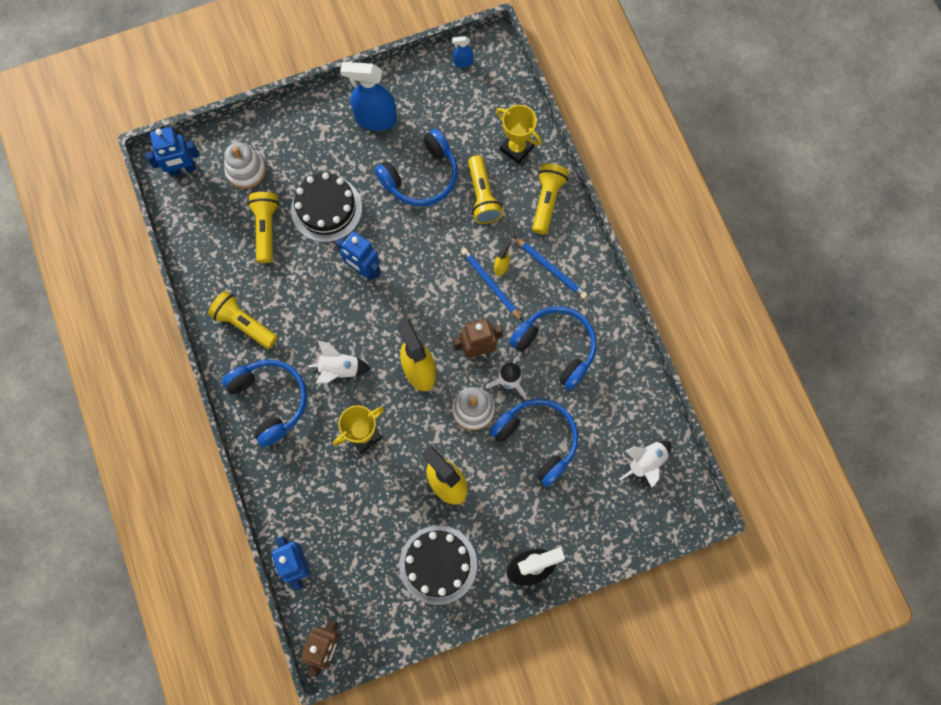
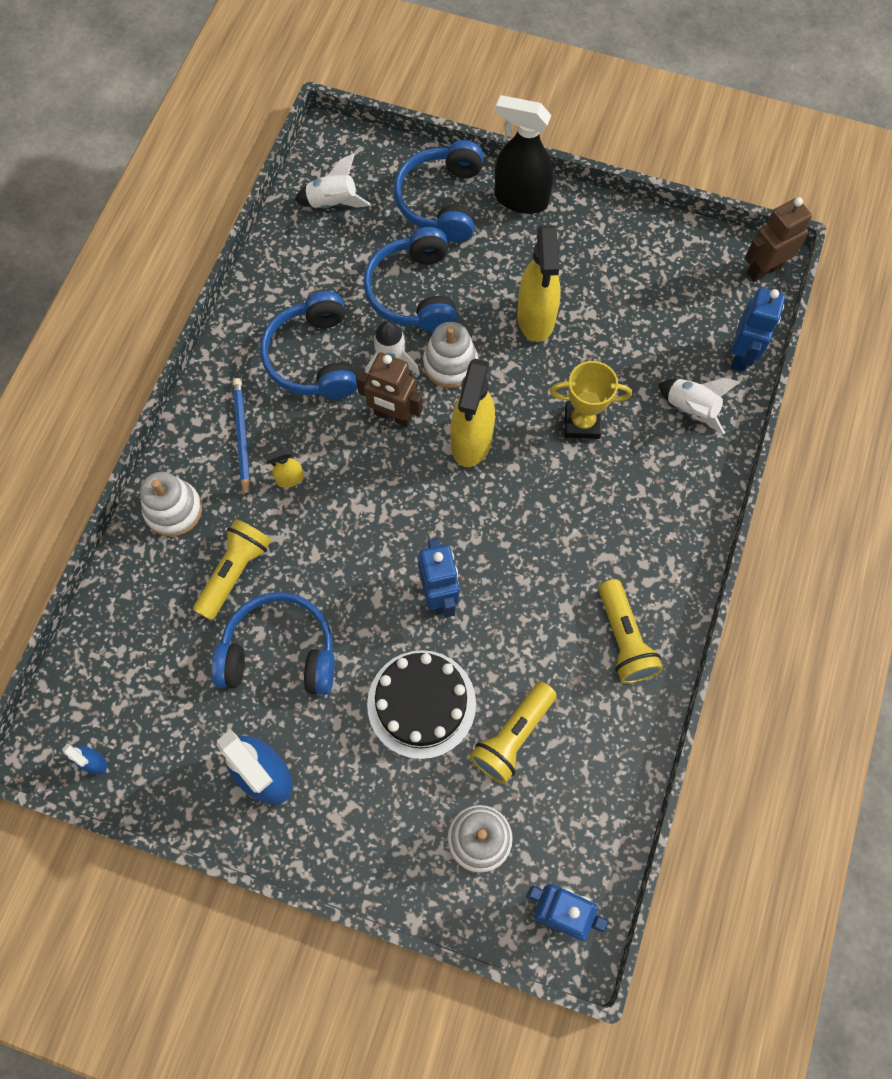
camera: 140 degrees left, 5 degrees down
(270, 401) = (656, 530): blue headphones -> blue headphones (441, 201)
(339, 369) = (555, 506): white rocket -> white rocket (691, 408)
(438, 564) = (603, 260): black cake -> none
(490, 284) = (318, 470): blue pencil -> none
(516, 148) = (143, 597): yellow trophy -> none
(547, 201) = (173, 510): yellow flashlight -> white stacking toy

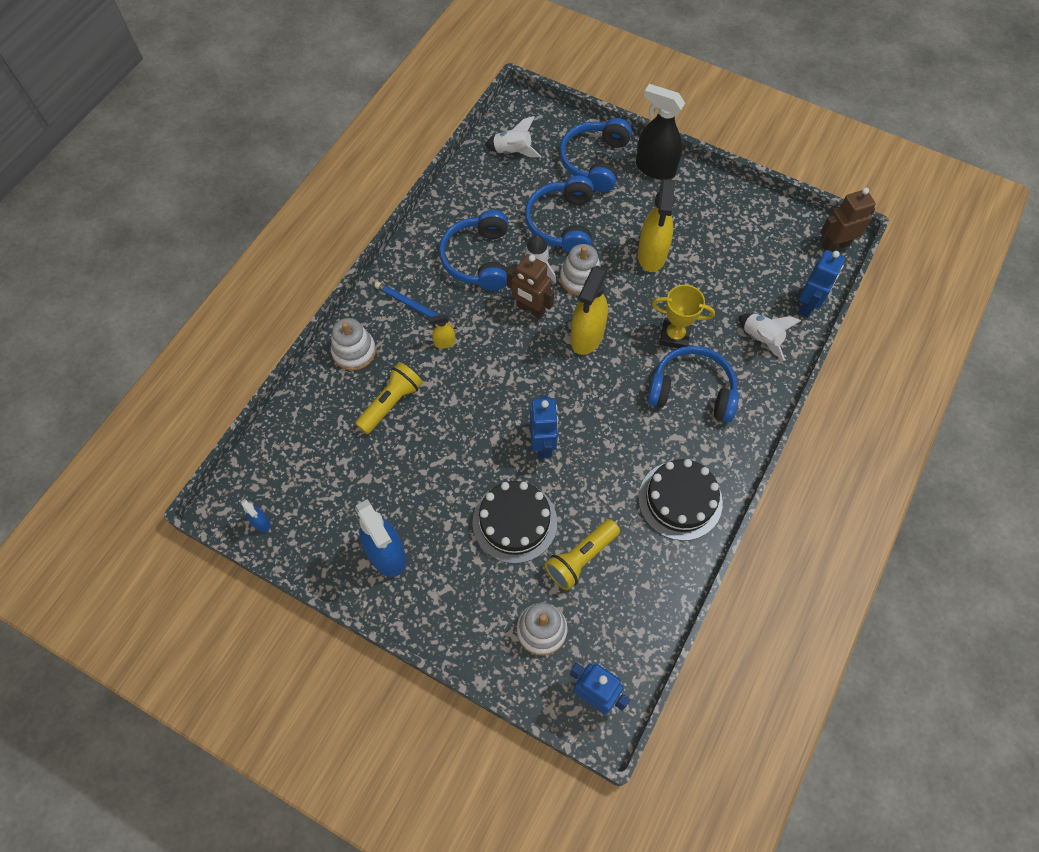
camera: 10 degrees right, 5 degrees down
(242, 437) = (414, 307): blue pencil -> blue pencil turned 60 degrees counterclockwise
(280, 652) = (414, 466): blue headphones -> blue headphones (692, 391)
(624, 639) = (680, 500): yellow flashlight -> black cake

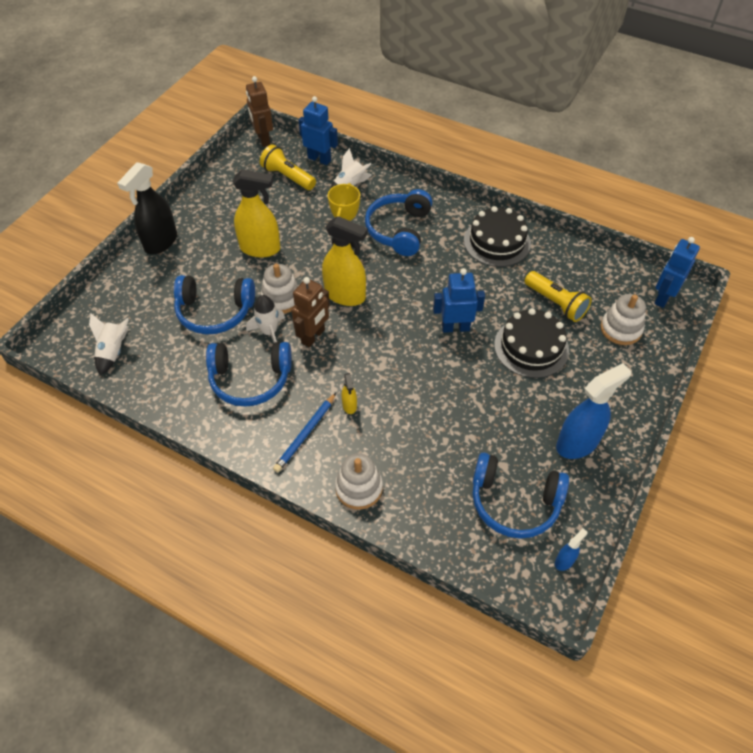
camera: 90 degrees left, 10 degrees down
(391, 403) = (419, 449): yellow flashlight -> yellow flashlight (288, 177)
(594, 161) = (142, 285): blue headphones -> blue headphones (514, 502)

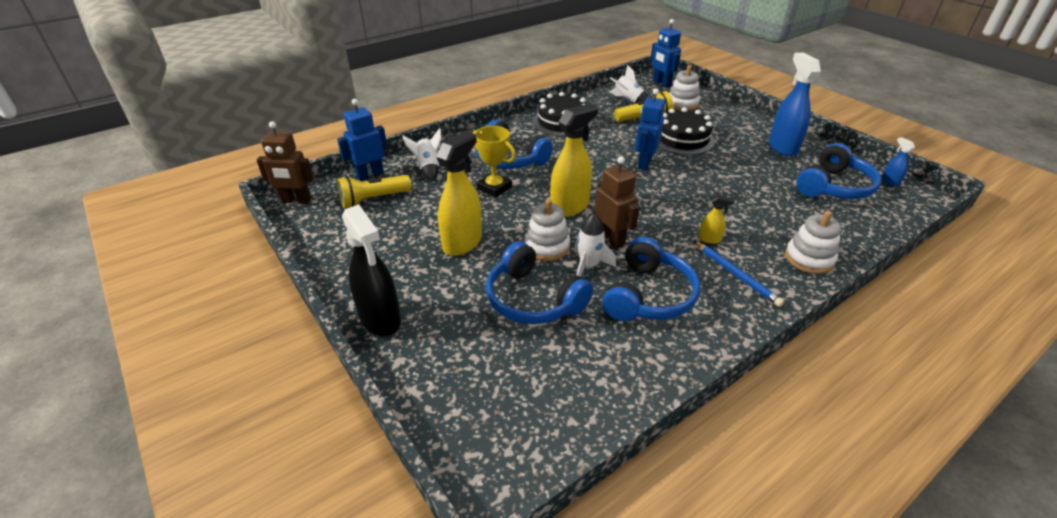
camera: 65 degrees left, 15 degrees down
(113, 352) = (542, 410): white rocket -> white rocket (627, 100)
(215, 312) = (533, 299): blue headphones -> blue headphones turned 105 degrees clockwise

